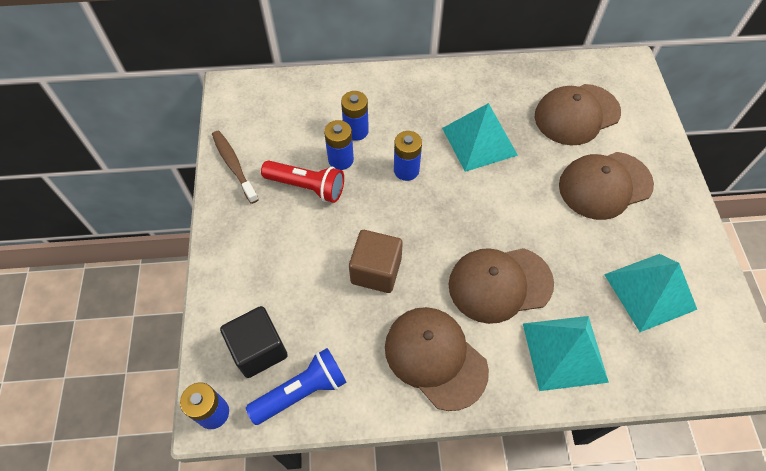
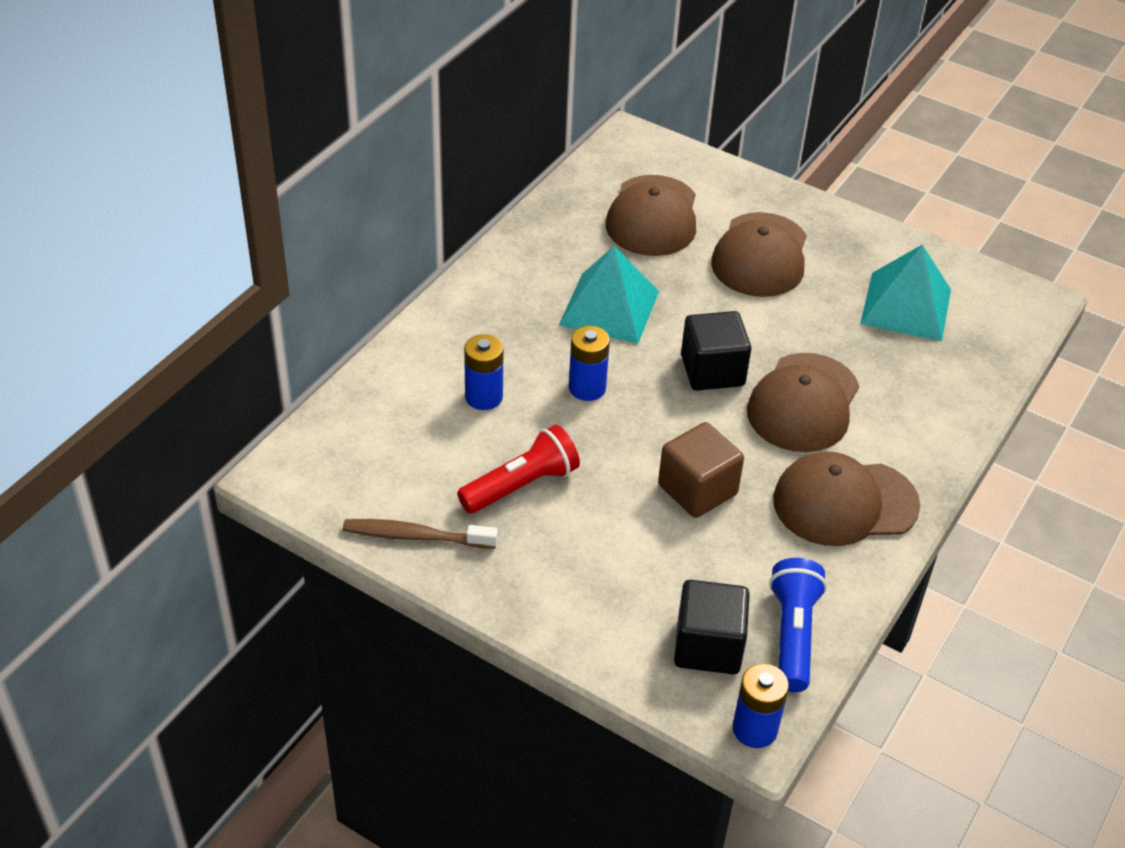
camera: 55 degrees left, 15 degrees down
(341, 160) = (513, 434): blue battery -> none
(479, 220) = (712, 371): none -> black cube
(564, 352) = (918, 405): turquoise pyramid -> none

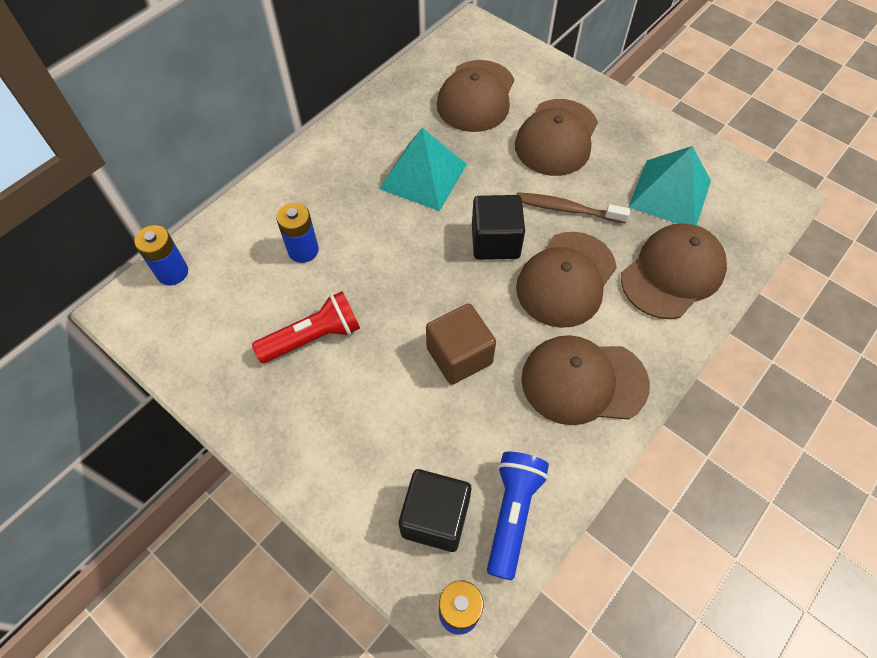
camera: 10 degrees right, 15 degrees up
(415, 536) = (215, 378): brown toothbrush -> brown toothbrush (566, 209)
(587, 388) = (388, 249): blue battery -> blue battery (172, 272)
(924, 388) = (672, 273): none -> brown cap

